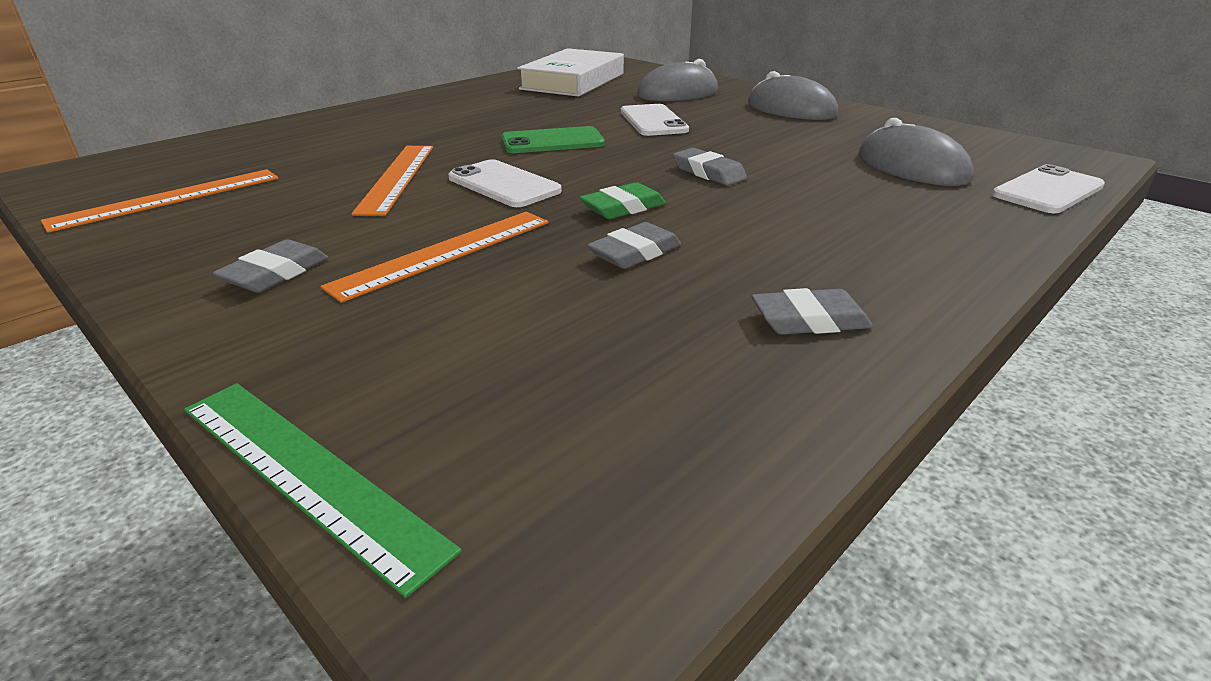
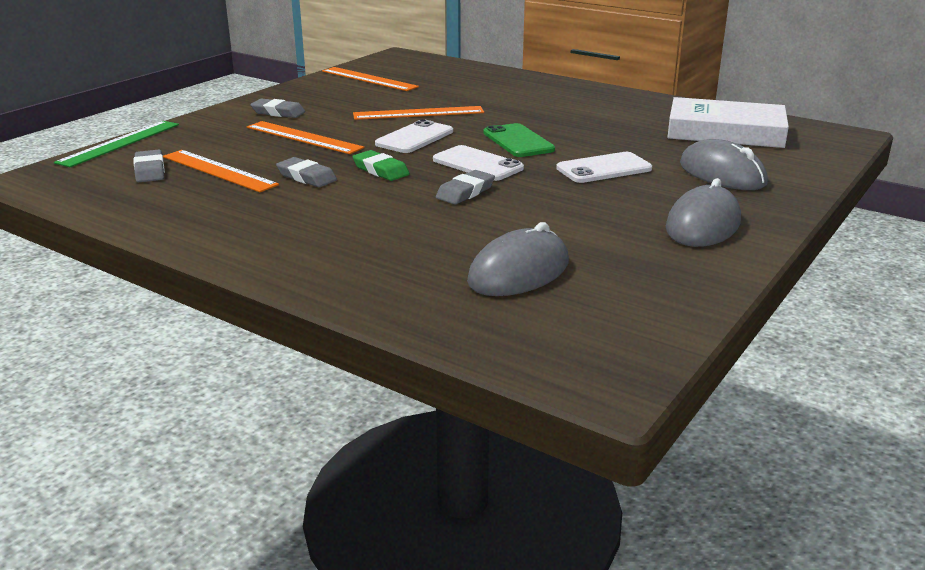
camera: 80 degrees right, 5 degrees down
(577, 325) = (218, 170): none -> orange ruler
(809, 320) = (216, 220): grey eraser -> grey eraser (149, 171)
(1047, 191) = (473, 332): white phone -> white phone (477, 164)

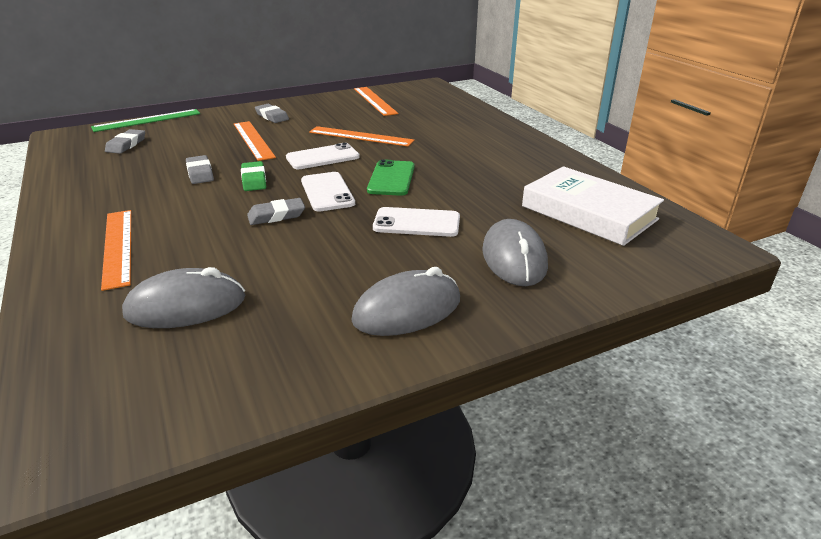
camera: 30 degrees right, 5 degrees up
(218, 170) = (161, 154): orange ruler -> orange ruler (118, 246)

